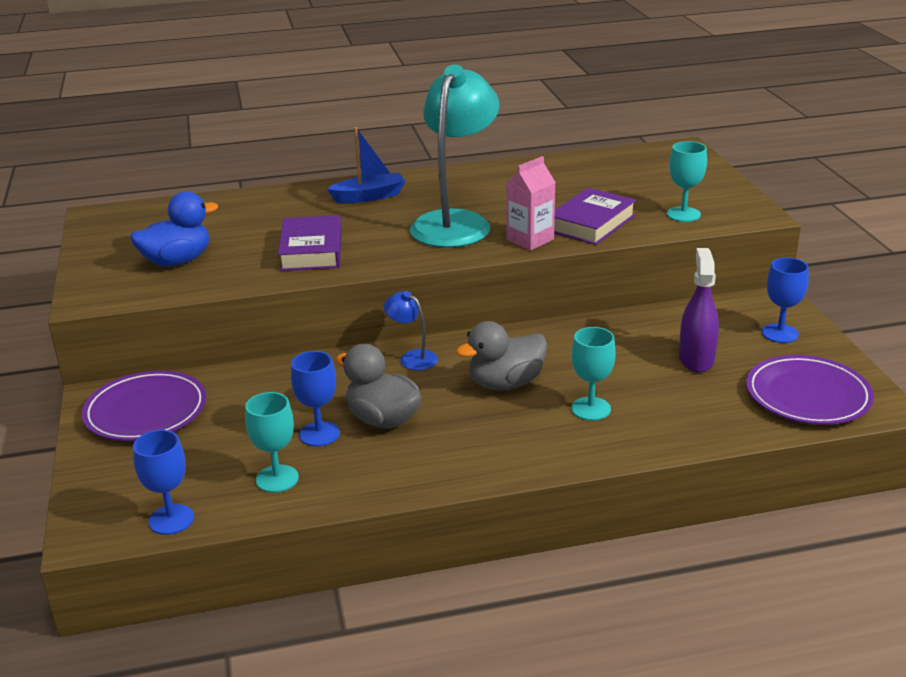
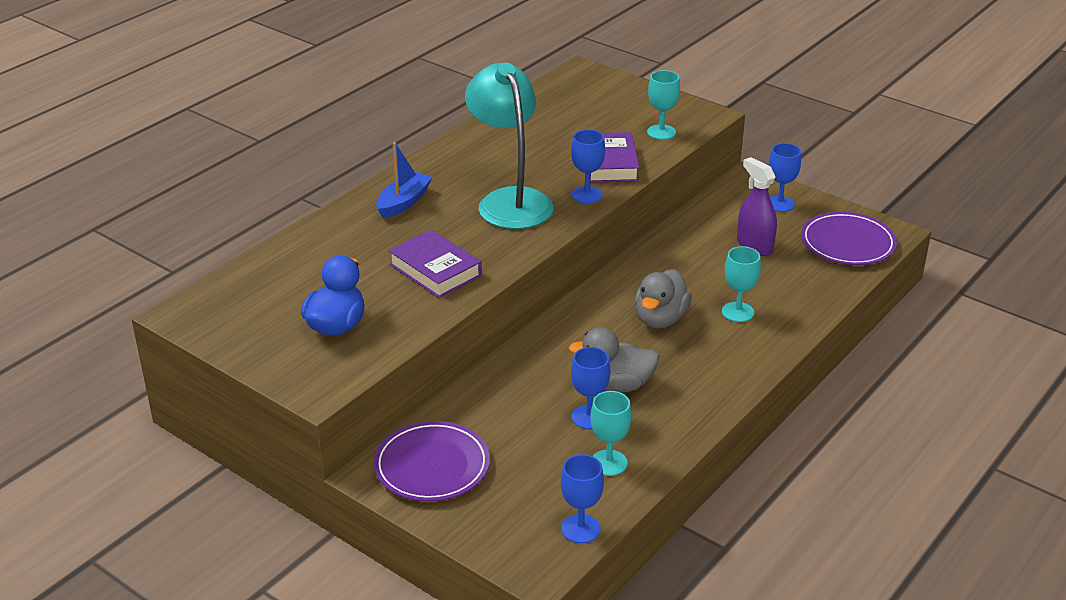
camera: 40 degrees left, 5 degrees up
(412, 357) = (569, 329): blue lamp -> none
(530, 240) = (587, 195): pink carton -> blue goblet

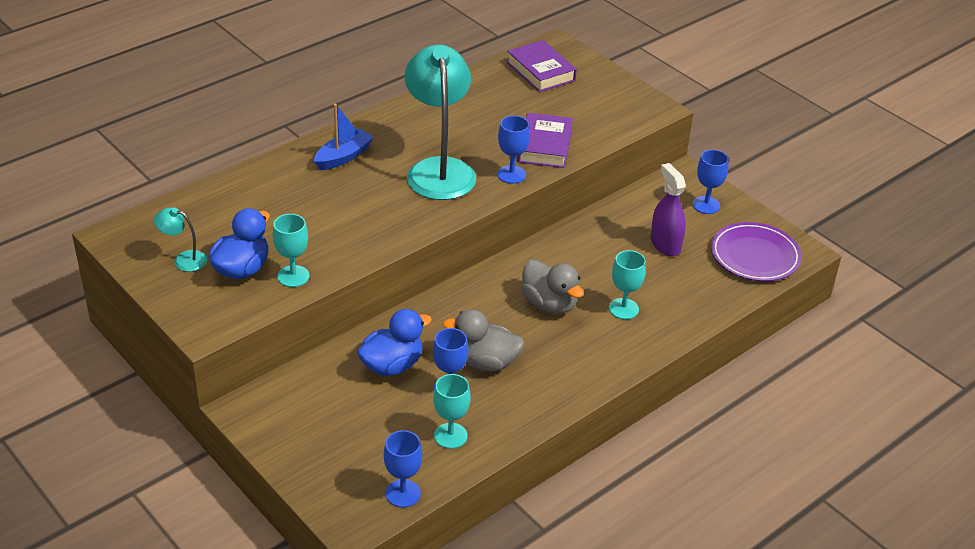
camera: 10 degrees right, 5 degrees up
(268, 326) = (184, 259): none -> turquoise lamp
(432, 466) = (295, 411): purple plate -> none
(435, 270) = (347, 229): purple book -> purple book (540, 71)
(519, 404) = (392, 365): none -> blue duck
(660, 319) = (549, 304): grey duck -> grey duck turned 75 degrees counterclockwise
(661, 132) = (605, 120): turquoise goblet -> turquoise goblet (293, 276)

